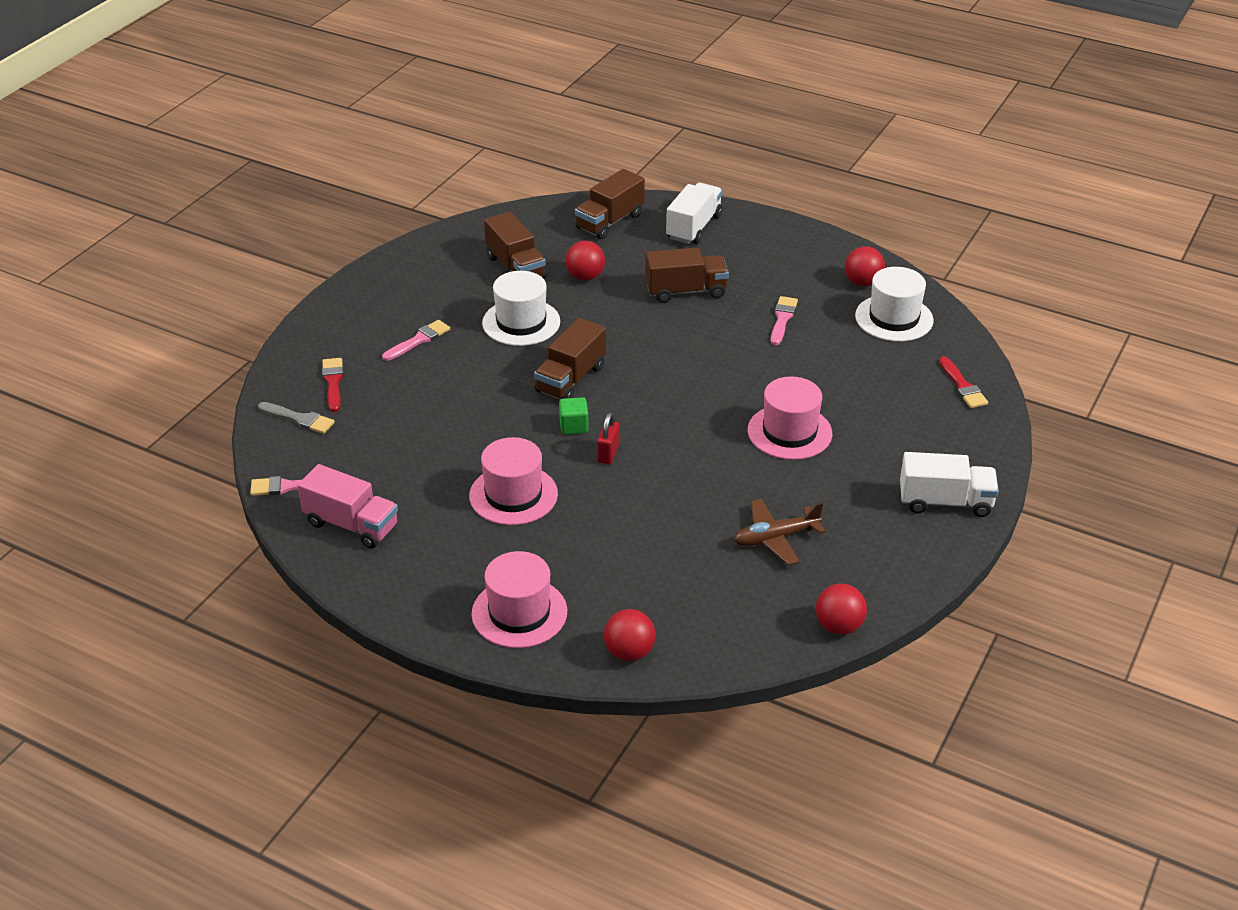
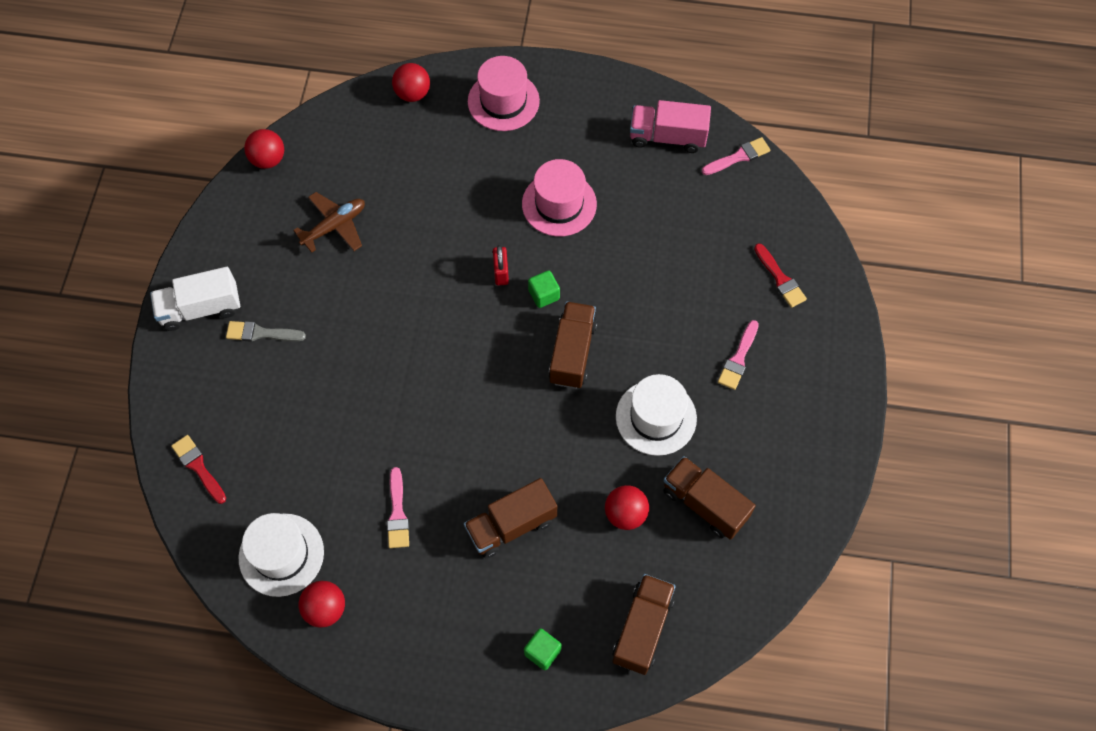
camera: 160 degrees right, 25 degrees up
(299, 419) = (779, 227): grey brush -> grey brush (261, 333)
(694, 227) = (542, 652): white truck -> green cube
(789, 432) = (351, 349): pink hat -> none

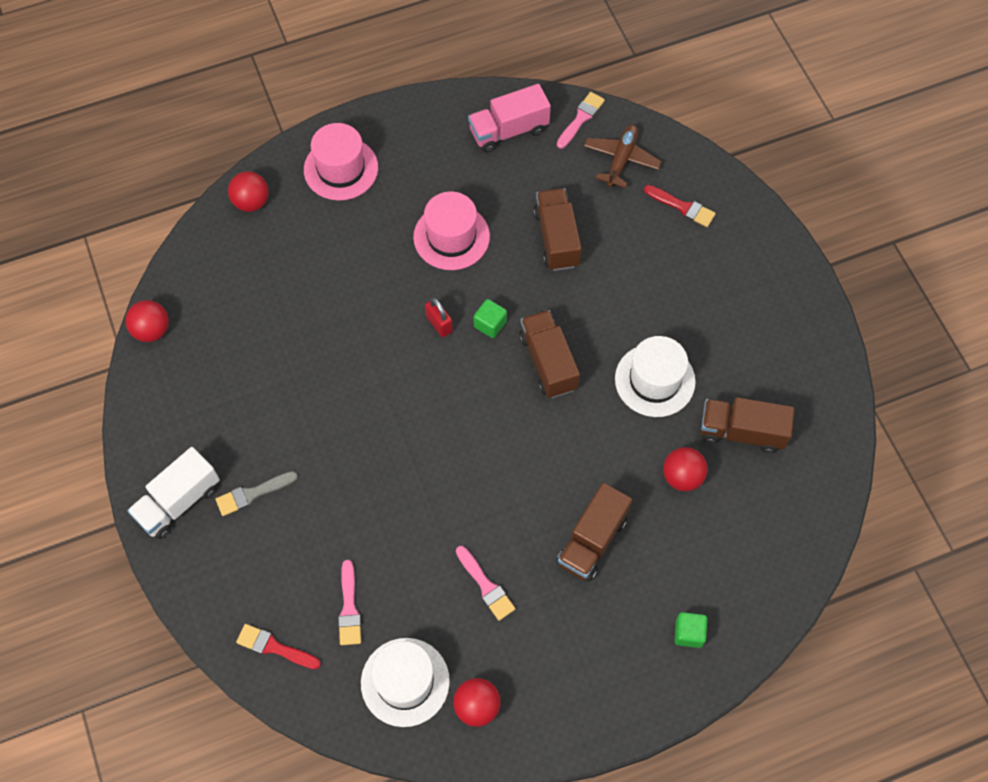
camera: 30 degrees left, 0 degrees up
(334, 226) = (257, 360): brown plane -> brown plane (621, 159)
(642, 629) = (758, 565): brown truck -> brown truck (556, 238)
(738, 358) = (691, 293): pink brush -> pink brush (349, 608)

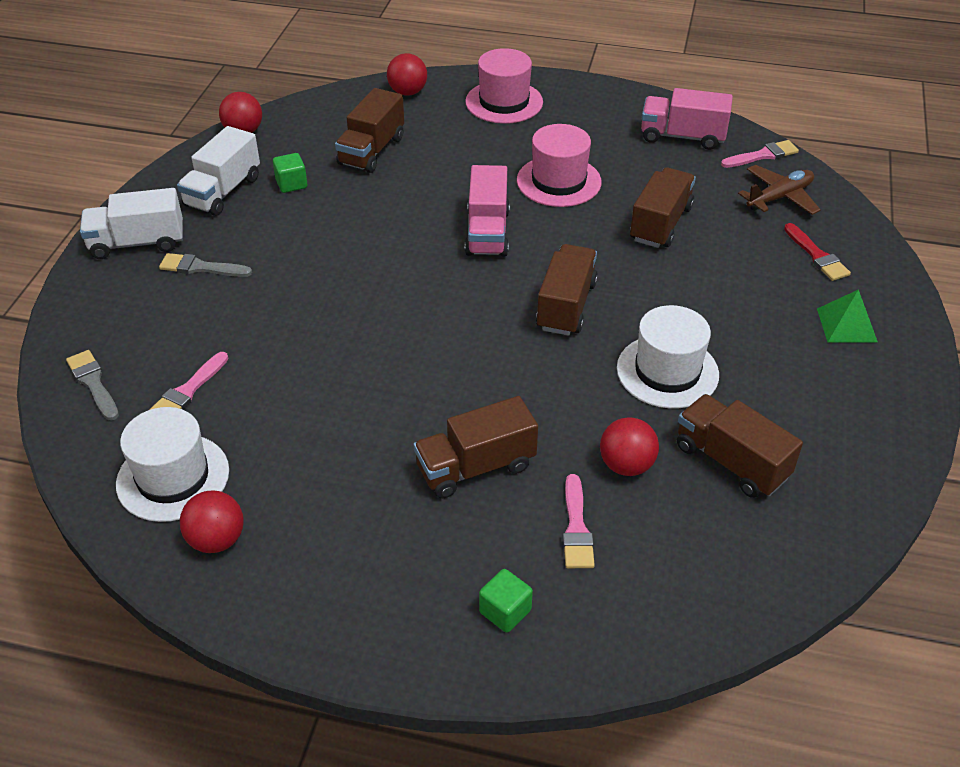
camera: 35 degrees right, 20 degrees down
(197, 407) = (223, 191): none -> white truck
(274, 647) = (93, 383): red brush -> grey brush
(279, 289) = (371, 151): none -> brown truck
(439, 324) = (487, 232): red padlock -> pink truck
(486, 586) = (330, 444): pink brush -> pink brush (576, 528)
(490, 324) = (535, 254): green cube -> green cube (291, 184)
(740, 264) = (846, 325): none -> green pyramid

